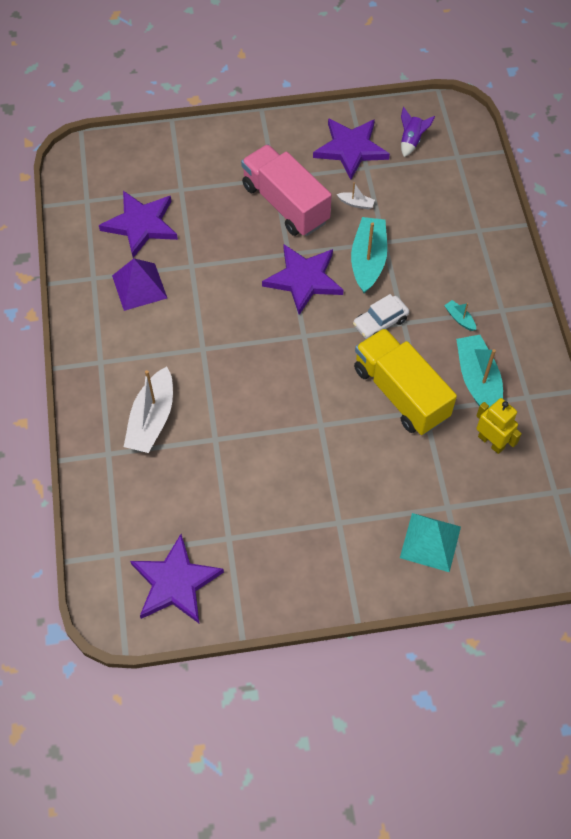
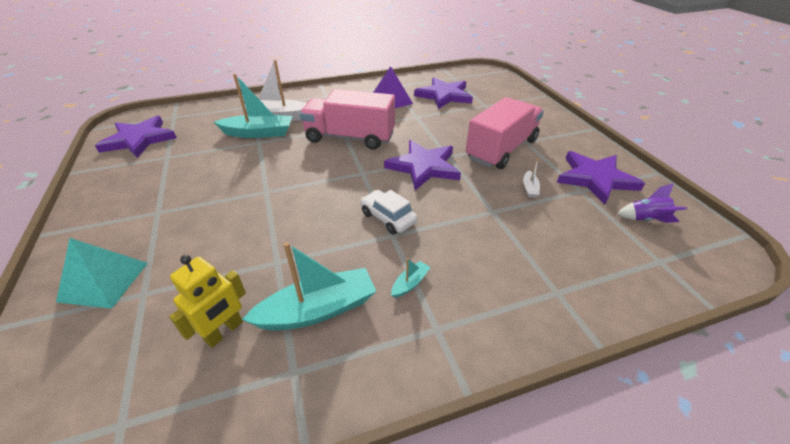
camera: 80 degrees right, 20 degrees down
(227, 341) = (350, 138): none -> pink truck
(368, 260) = (463, 202): turquoise boat -> turquoise boat (259, 133)
(400, 393) = (300, 240): yellow truck -> none

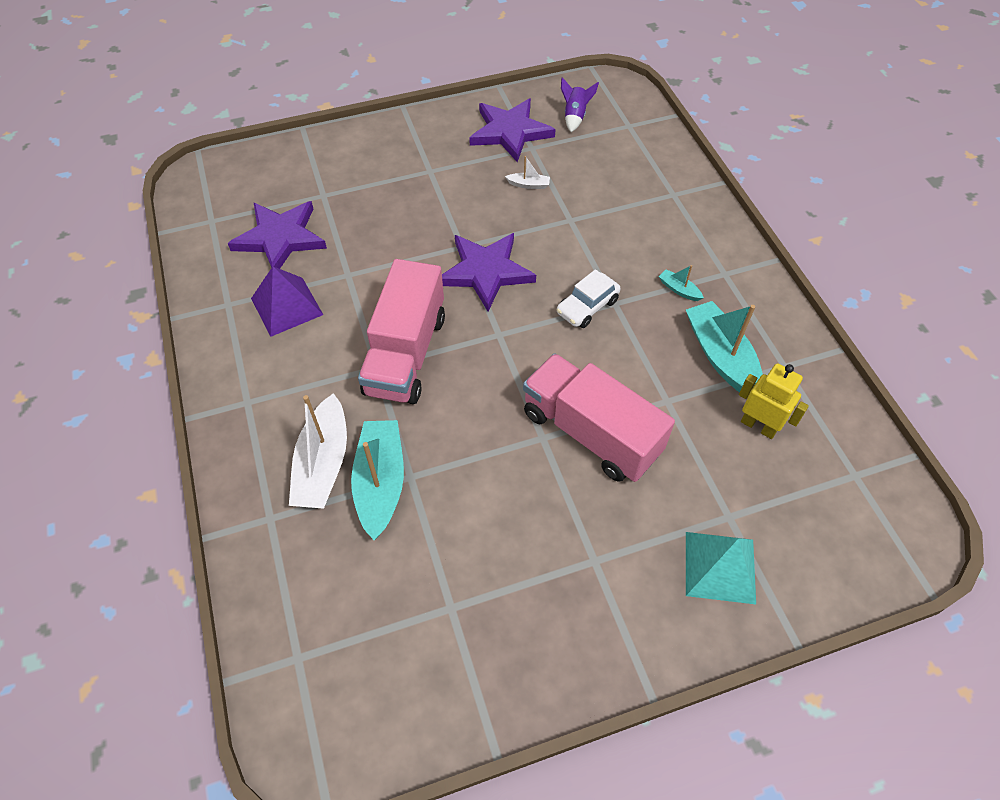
camera: 90 degrees left, 15 degrees up
(139, 139) = (387, 686): purple star -> none
(501, 149) = (448, 195): pink truck -> pink truck (590, 433)

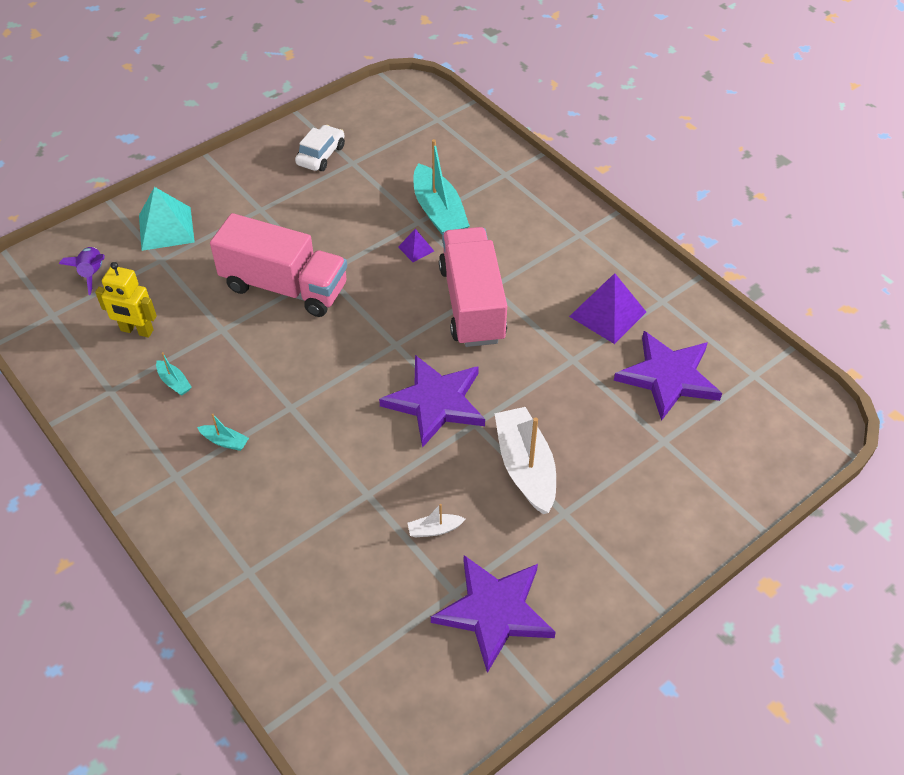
camera: 160 degrees right, 5 degrees down
(323, 464) = (489, 212): white boat -> white boat (525, 467)
(430, 438) = (416, 249): none -> purple pyramid
(575, 117) = (415, 673): purple rocket -> purple rocket (92, 274)
(587, 306) = (318, 395): white car -> white car (321, 155)
(721, 357) = (174, 382): turquoise boat -> turquoise boat, size x0.44

